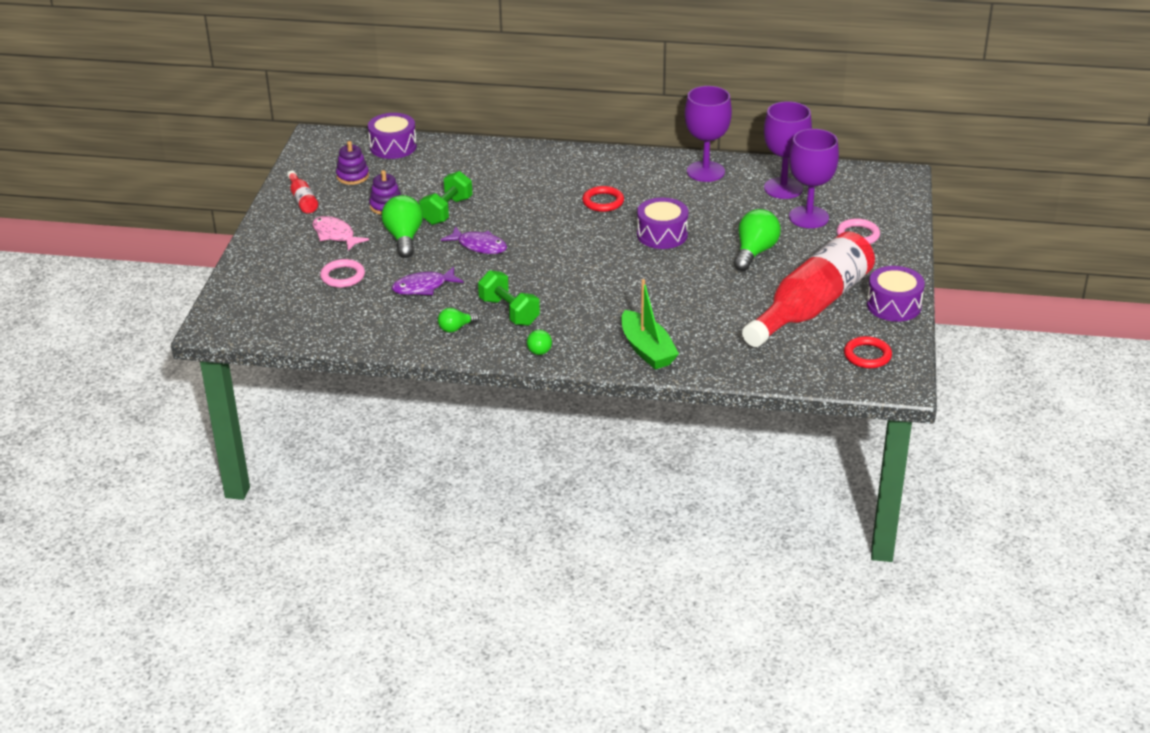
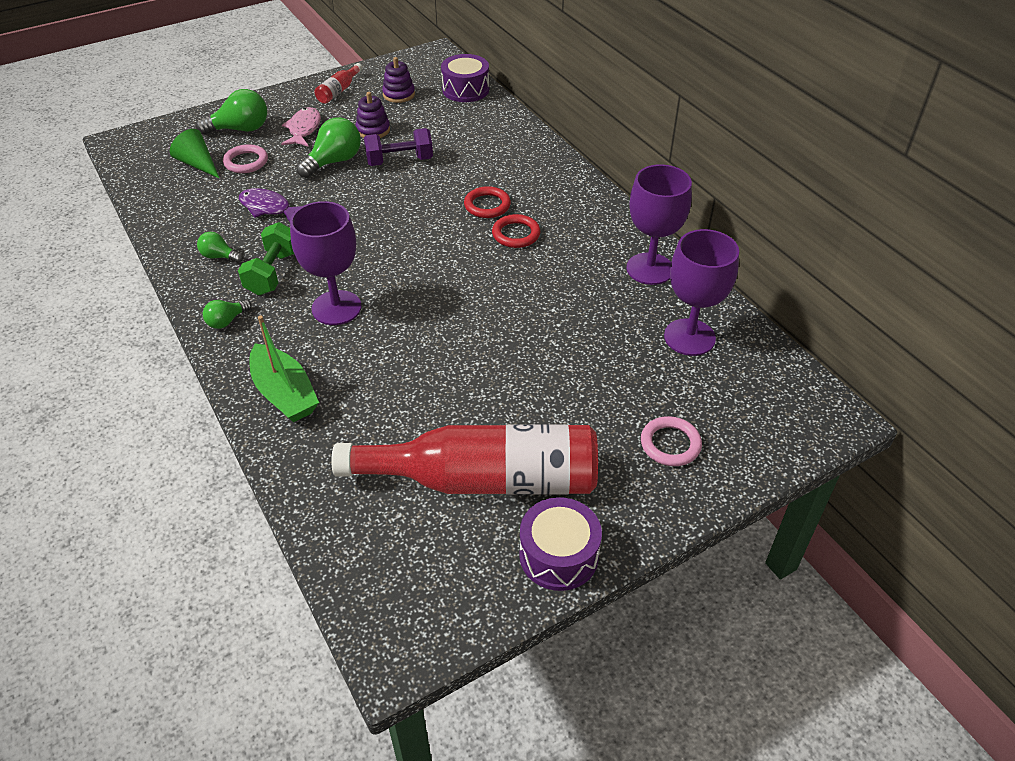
camera: 50 degrees right, 10 degrees up
(311, 299) = (198, 164): none -> green cone
(447, 211) = (399, 161): green dumbbell -> purple dumbbell
(479, 246) = (363, 204): purple fish -> none
(647, 350) = (284, 393): green boat -> green boat turned 60 degrees counterclockwise
(662, 235) = (502, 298): purple drum -> none
(754, 252) = (542, 379): green light bulb -> green light bulb (240, 129)
(808, 217) = (658, 385): purple goblet -> purple goblet (336, 308)
(867, 355) = (428, 585): red ring -> red ring (487, 205)

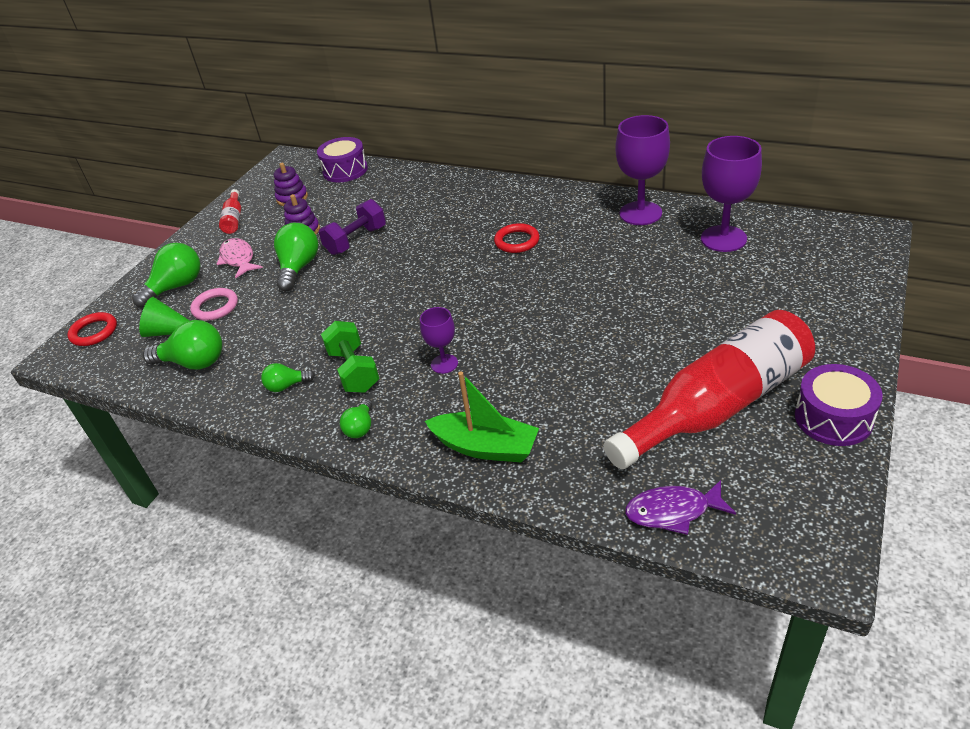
camera: 30 degrees left, 5 degrees down
(186, 200) = (194, 362): none -> green light bulb
(268, 208) = (284, 328): purple fish -> purple fish (673, 511)
(336, 308) = (444, 364): purple goblet -> purple goblet, size x0.55
(487, 205) = (469, 234): red ring -> red ring (94, 332)
(670, 444) = (802, 307): pink ring -> none

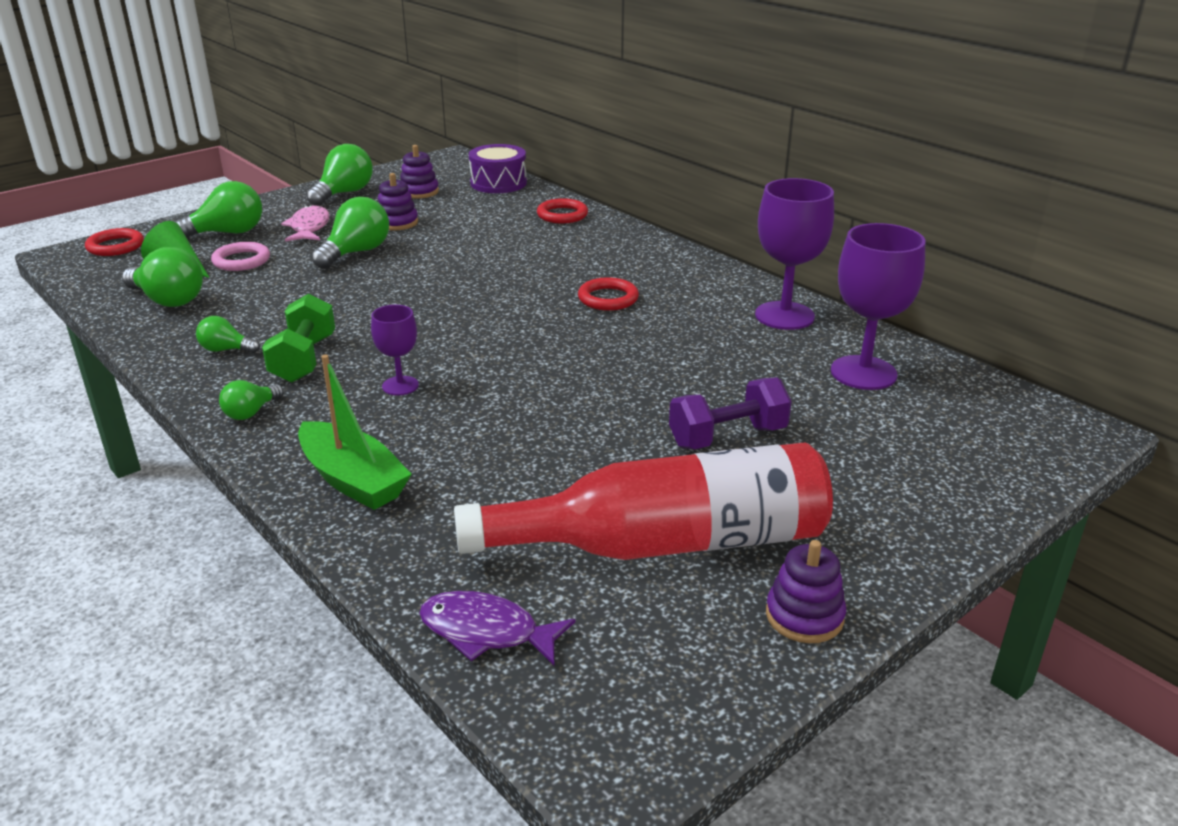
camera: 20 degrees right, 10 degrees down
(234, 219) = (344, 193): red bottle -> green light bulb
(356, 240) = (439, 246): purple dumbbell -> purple dumbbell (727, 437)
(419, 183) = (562, 215): none -> red ring
(833, 418) = (804, 616): purple drum -> purple stacking toy

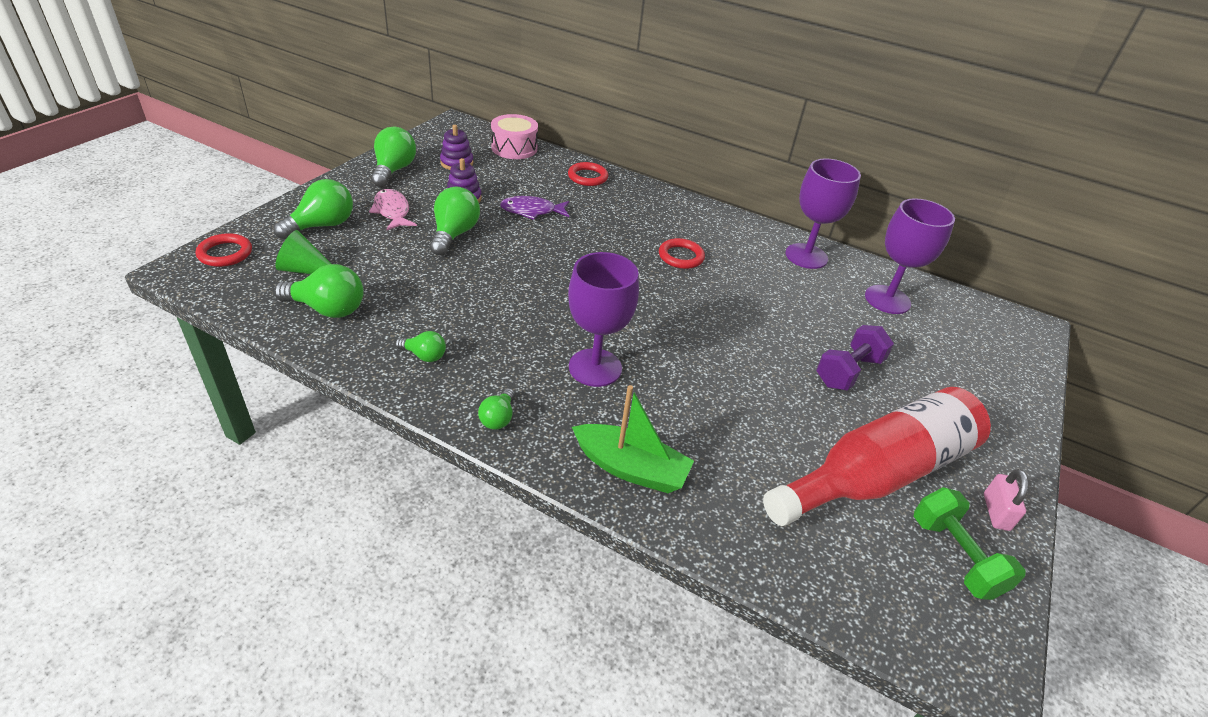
camera: 25 degrees left, 10 degrees up
(226, 350) = (424, 356): green light bulb -> green light bulb turned 150 degrees counterclockwise
(241, 261) = (360, 255): pink ring -> none
(304, 359) = (498, 354): green dumbbell -> green dumbbell (955, 556)
(400, 386) = (595, 367): purple goblet -> purple goblet, size x1.83
(486, 632) = (827, 583): purple fish -> purple fish (532, 211)
(498, 183) = (514, 148): purple drum -> pink drum
(804, 616) = (996, 512): purple stacking toy -> pink padlock

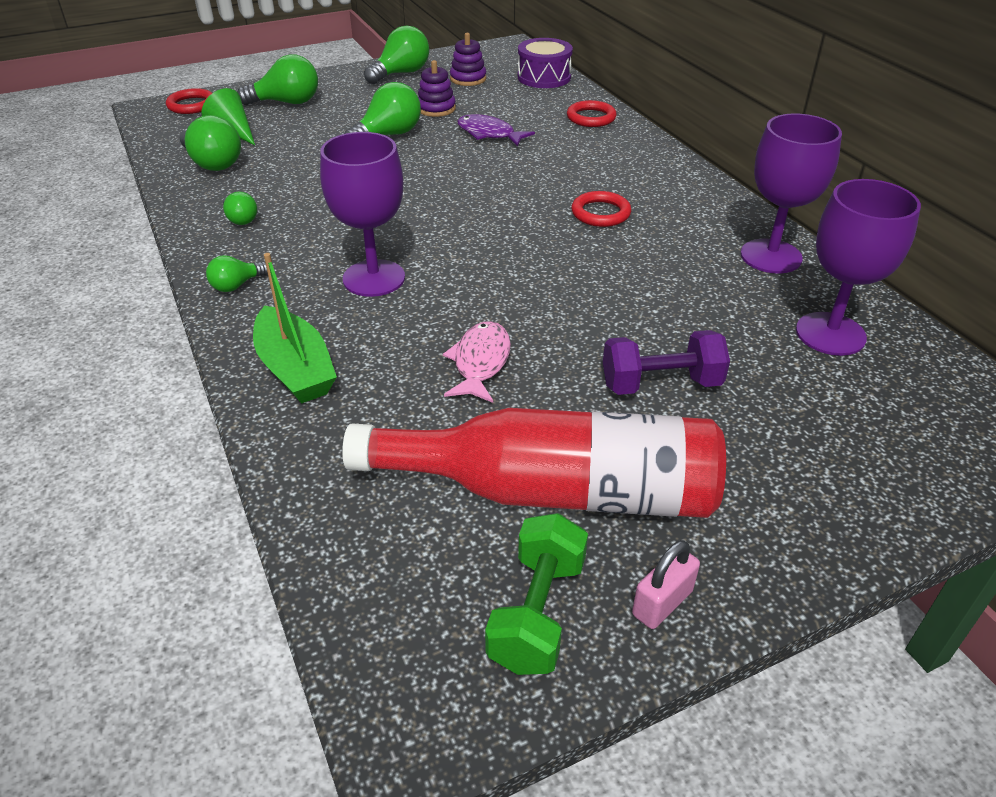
camera: 40 degrees right, 0 degrees up
(392, 211) = (357, 105): pink fish -> pink fish (480, 362)
(514, 148) = (544, 77): pink drum -> purple drum

